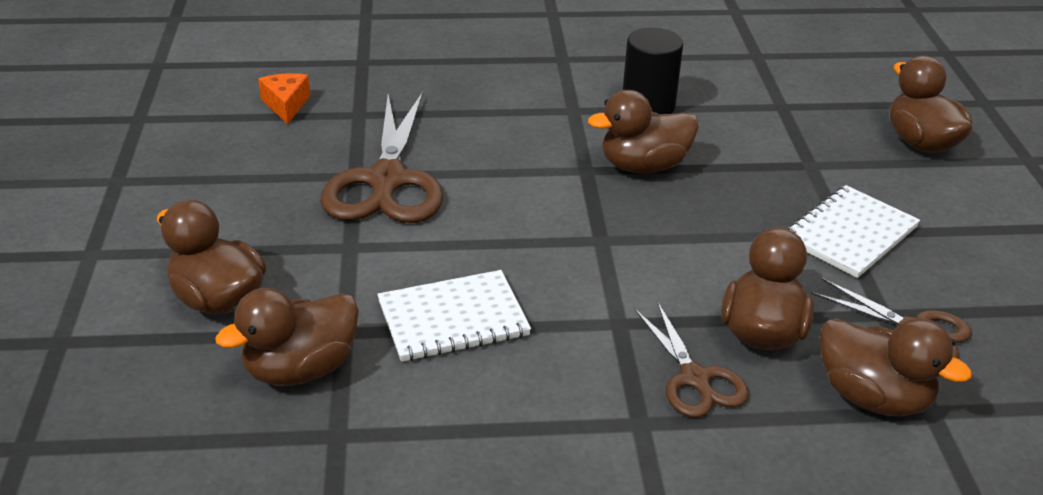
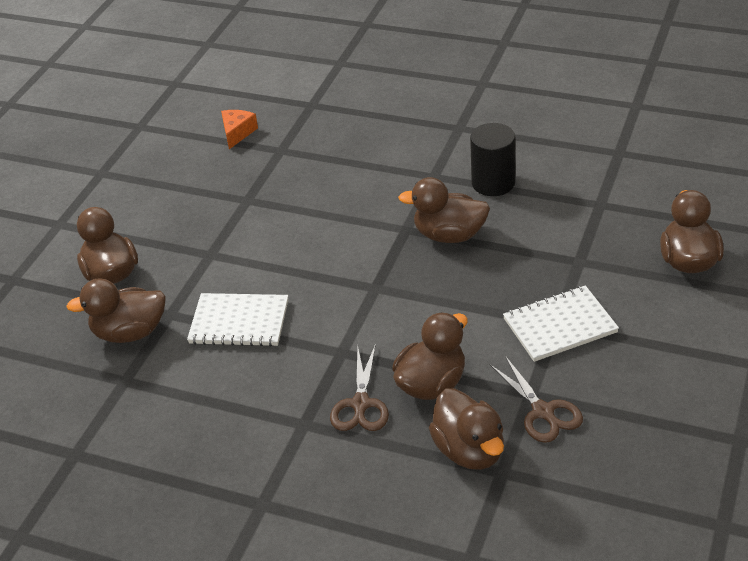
camera: 30 degrees right, 5 degrees up
(386, 181) = (264, 209): brown scissors -> none

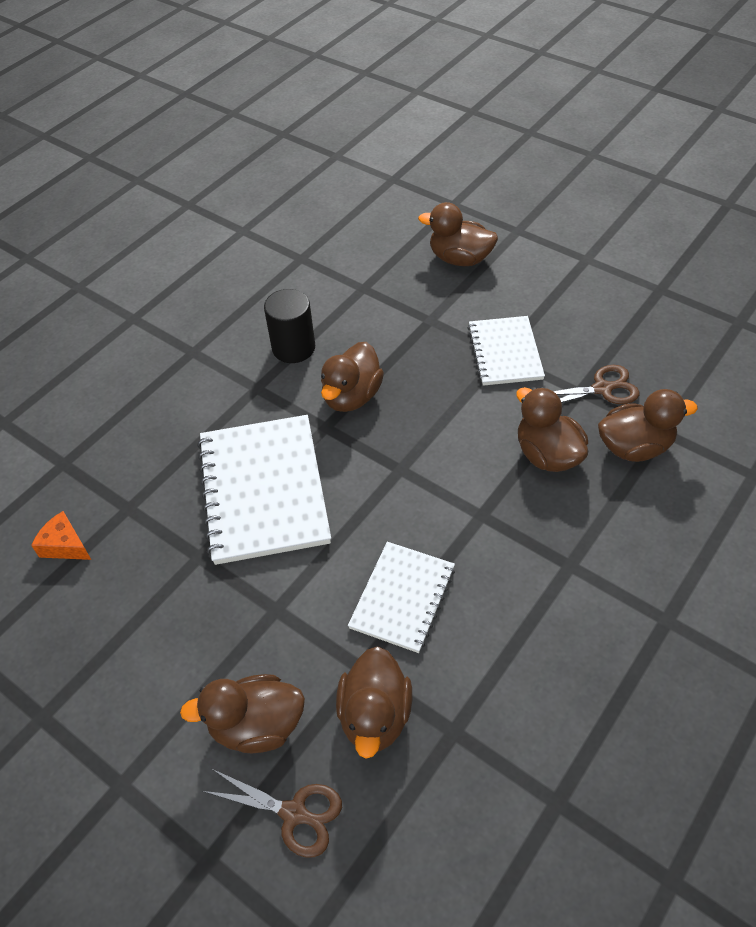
camera: 75 degrees left, 10 degrees up
(322, 213) = (263, 490): none -> white notebook
(360, 404) = (557, 513): brown scissors -> brown scissors (294, 814)

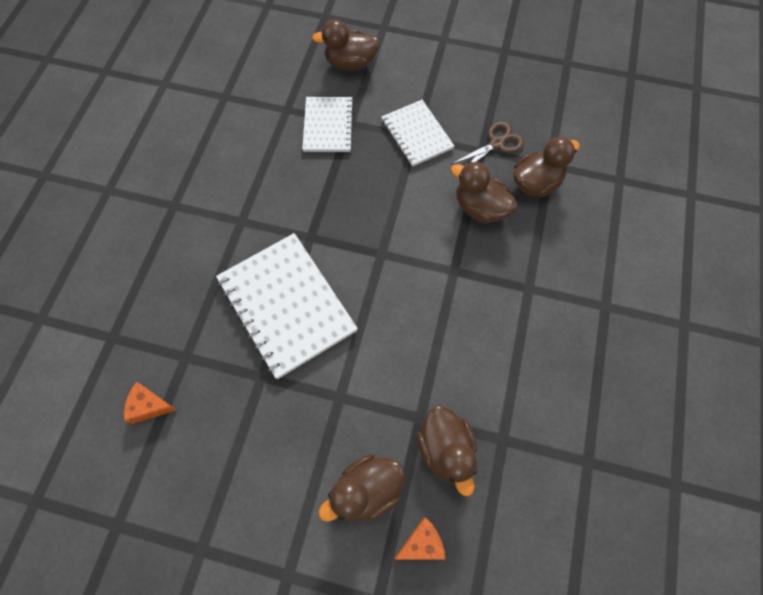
camera: 25 degrees left, 15 degrees up
(293, 348) = (255, 177): black cylinder -> none
(294, 814) = (422, 543): brown scissors -> orange cheese
(352, 396) = (319, 205): brown duck -> none
(403, 598) = (426, 354): white notebook -> white notebook (328, 126)

